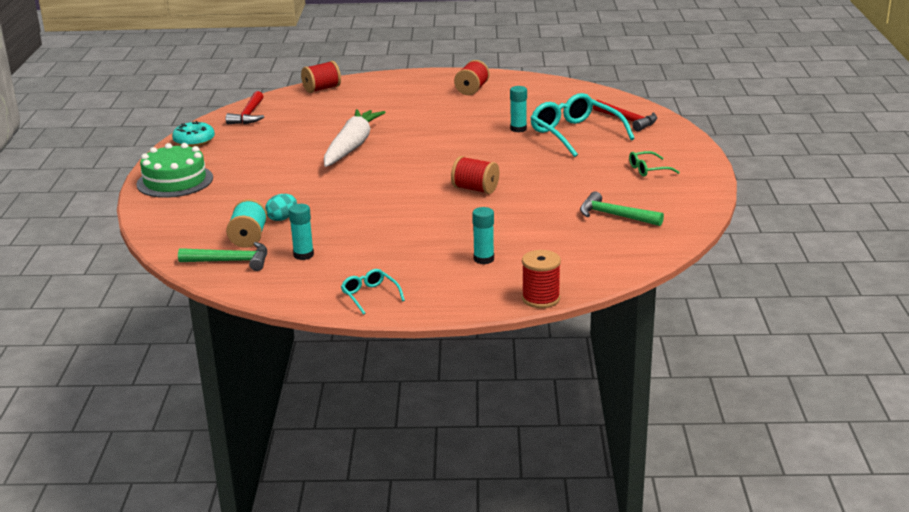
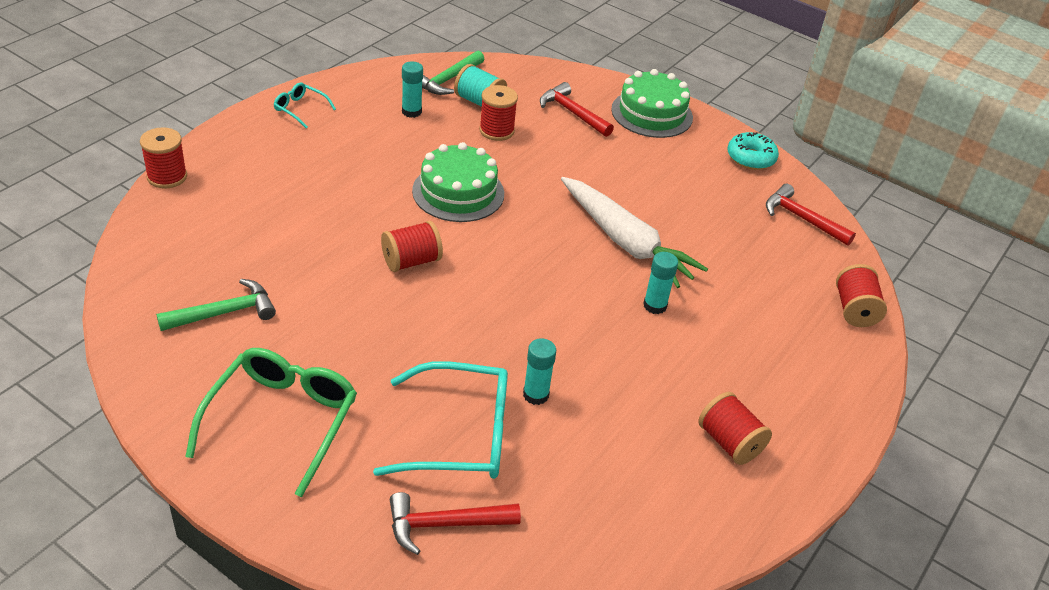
camera: 120 degrees right, 15 degrees up
(215, 204) = (572, 113): none -> red hammer
(282, 218) = (496, 130): turquoise egg -> red spool
(370, 296) = (300, 109): turquoise glasses -> turquoise glasses turned 150 degrees counterclockwise
(381, 203) = (458, 192): none -> green cake
(483, 259) = (270, 187): turquoise glue stick -> turquoise glue stick (655, 305)
(648, 170) = (281, 421): green glasses -> green glasses, size x2.06

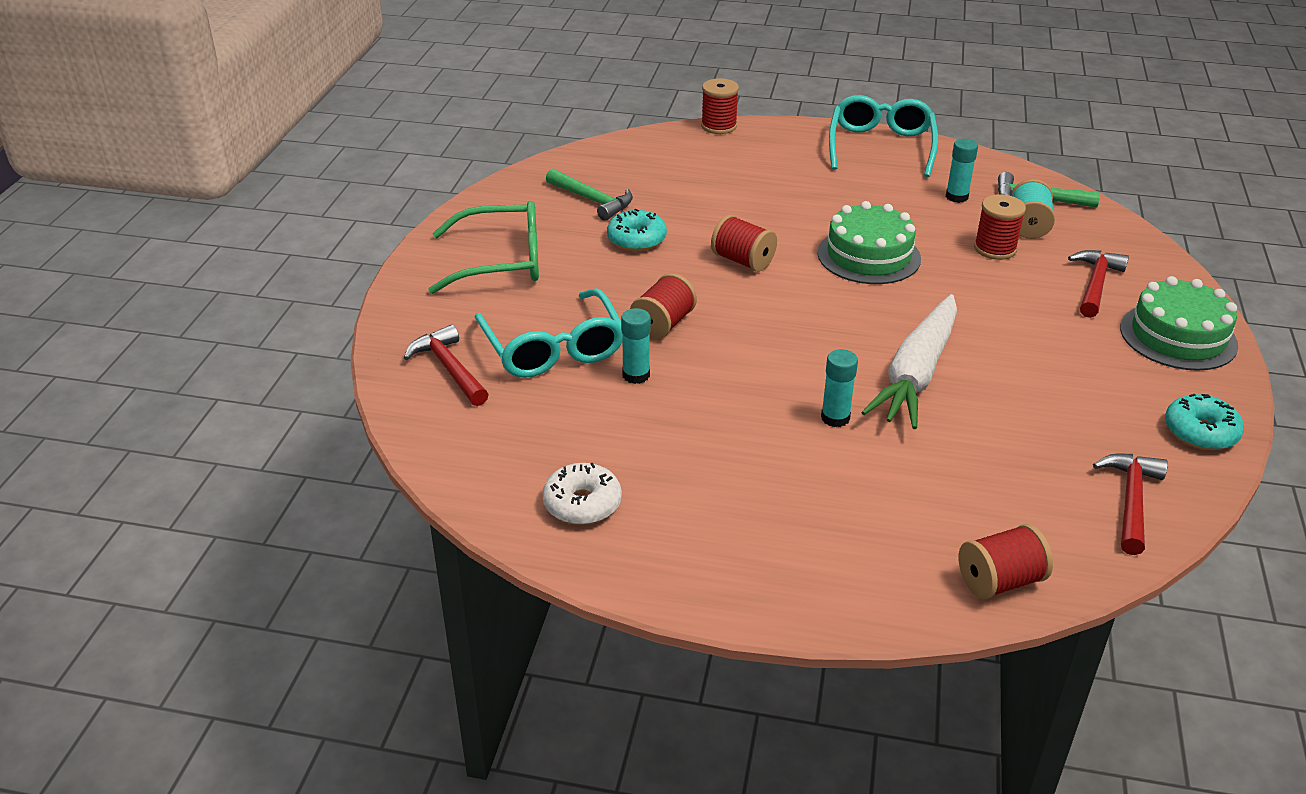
camera: 70 degrees right, 5 degrees down
(300, 109) = (881, 147): turquoise glasses -> turquoise glasses, size x2.06
(322, 311) = (636, 239): none -> turquoise donut
(690, 495) = (582, 504): none -> white donut
(729, 442) = (676, 516): red spool -> red spool (663, 324)

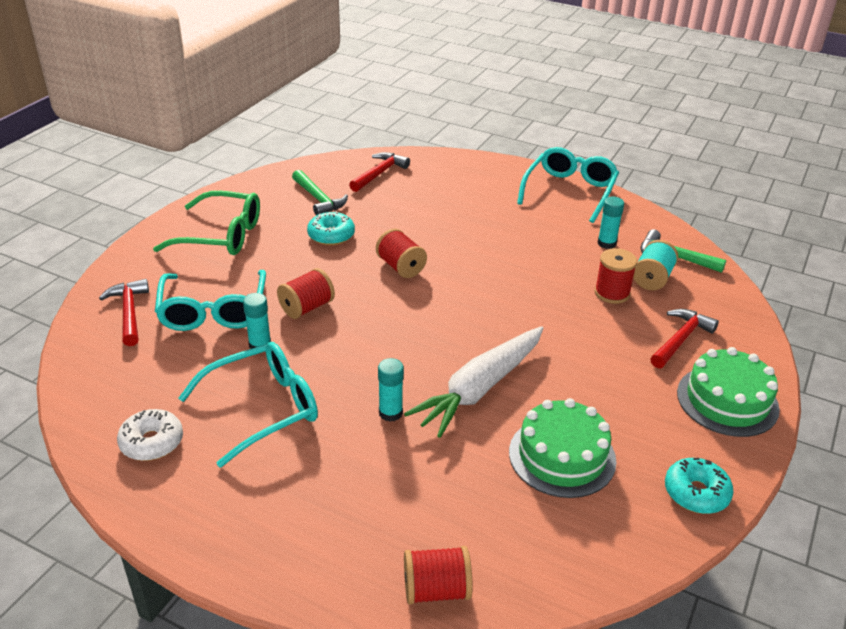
camera: 15 degrees right, 0 degrees up
(687, 442) = (262, 409): none -> turquoise glasses
(719, 126) = (451, 155): red spool -> none
(868, 256) = (503, 280): green cake -> green cake (562, 456)
(1130, 501) = (595, 543): red hammer -> red hammer (379, 174)

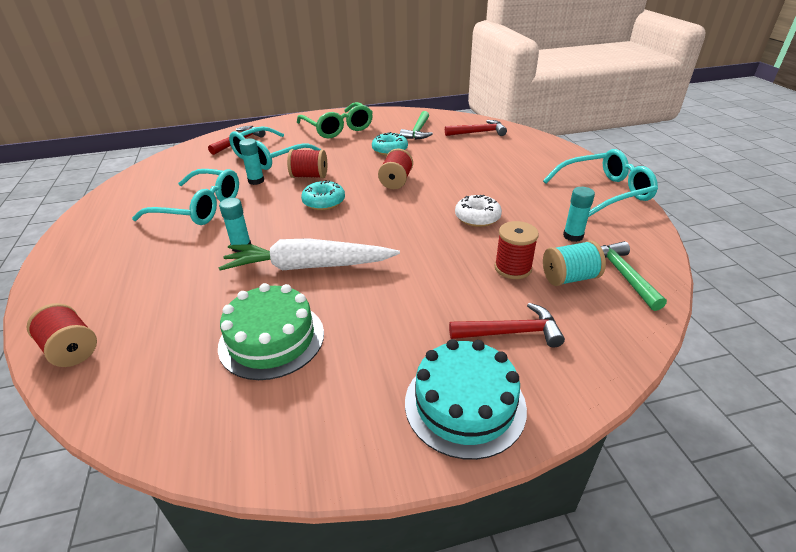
camera: 50 degrees right, 0 degrees up
(152, 442) = (139, 195): white donut -> white donut (477, 217)
(696, 493) = (301, 445): turquoise donut -> turquoise donut (324, 202)
(727, 400) = (465, 404): green cake -> turquoise cake

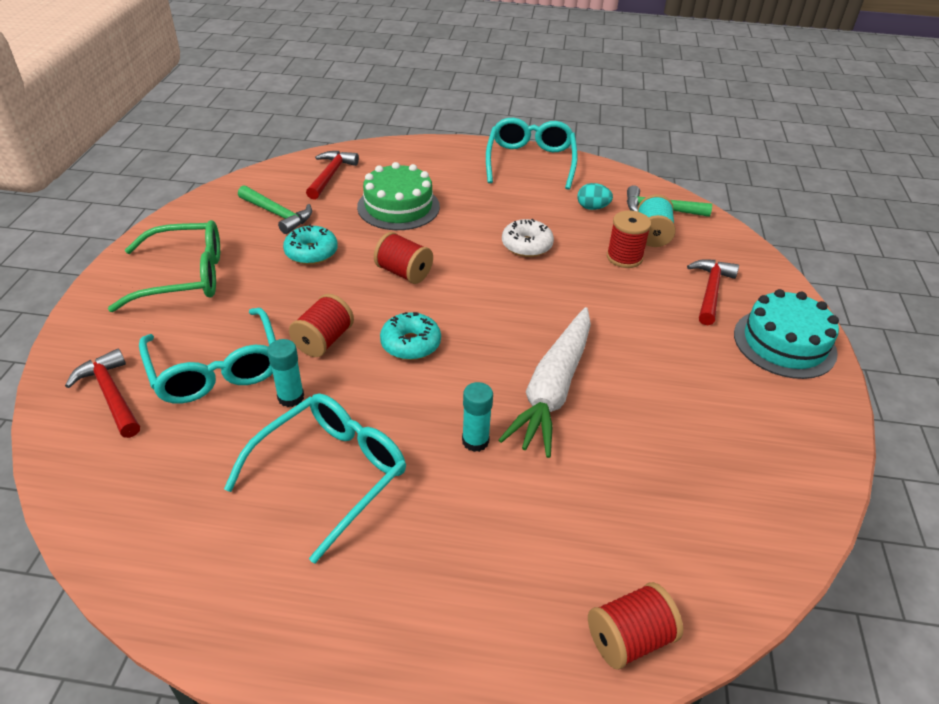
camera: 70 degrees left, 5 degrees up
(271, 339) = (671, 442): green cake -> green cake (398, 207)
(573, 236) = (592, 208): turquoise glue stick -> turquoise egg

